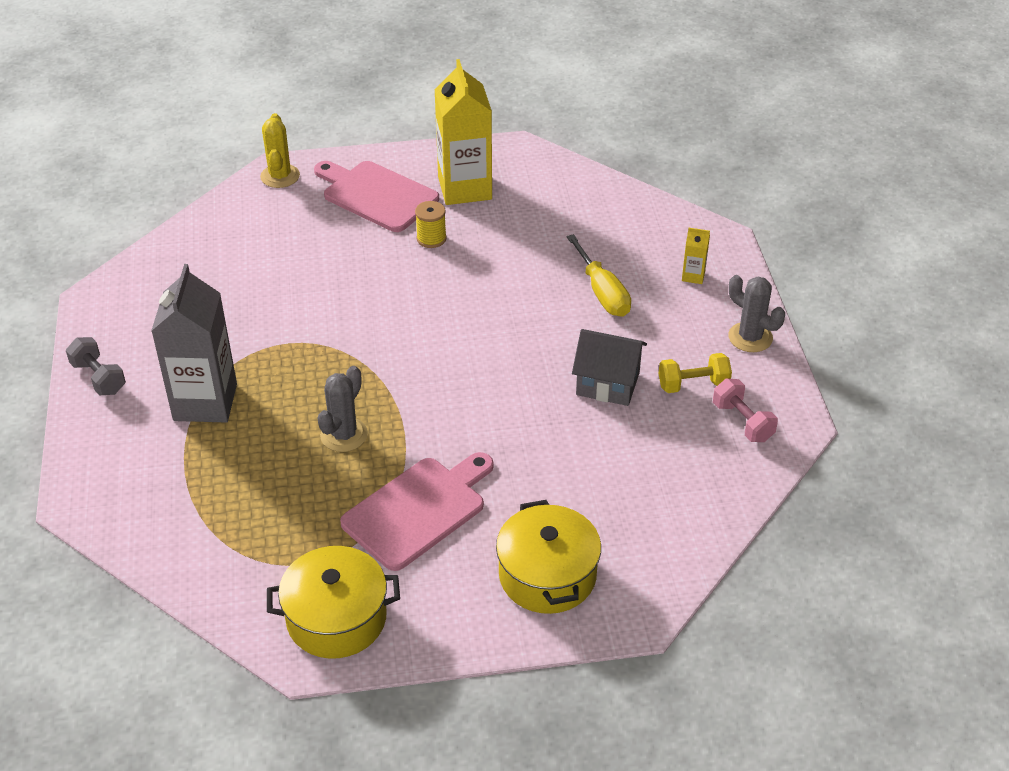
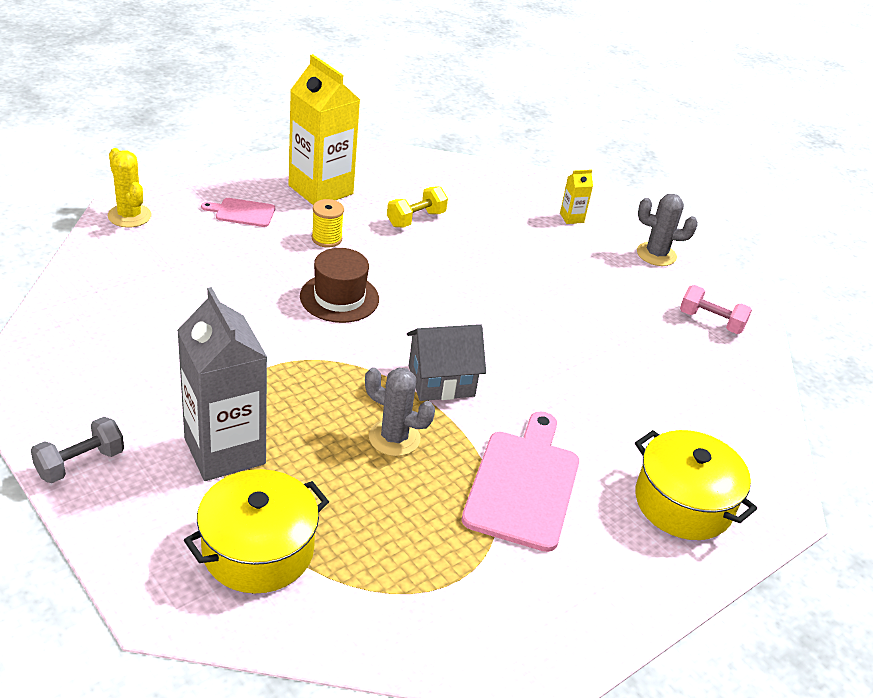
camera: 35 degrees left, 5 degrees down
(98, 378) = (80, 463): grey dumbbell -> grey dumbbell turned 60 degrees counterclockwise
(336, 618) = (539, 620): yellow pot -> yellow pot (258, 550)
(344, 435) = (394, 438): grey cactus -> grey cactus turned 60 degrees counterclockwise
(376, 195) = (242, 212): pink cutting board -> pink cutting board, size x0.51
(398, 298) = (339, 298): none -> brown hat
(602, 292) = (513, 248): yellow screwdriver -> none
(607, 384) = (584, 321): grey house -> grey house (441, 381)
(693, 384) = (649, 303): yellow dumbbell -> yellow dumbbell (416, 219)

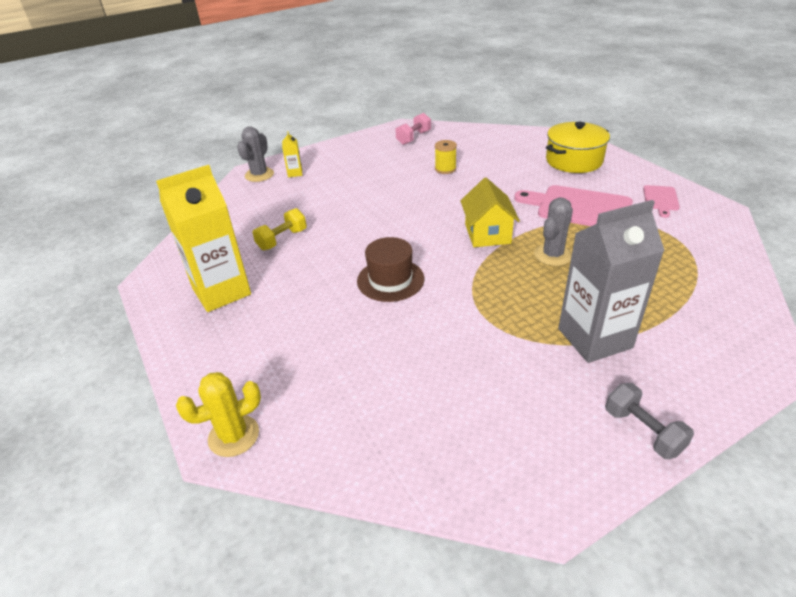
camera: 75 degrees left, 0 degrees up
(242, 212) = (248, 343): pink cutting board -> pink cutting board (660, 199)
(258, 550) = (689, 316): yellow pot -> none
(326, 239) = (303, 287): yellow spool -> yellow spool (445, 169)
(416, 219) = (282, 239): yellow dumbbell -> yellow dumbbell turned 75 degrees clockwise
(441, 381) = (487, 234): grey house -> yellow house
(656, 254) = (343, 147): grey cactus -> grey cactus (259, 175)

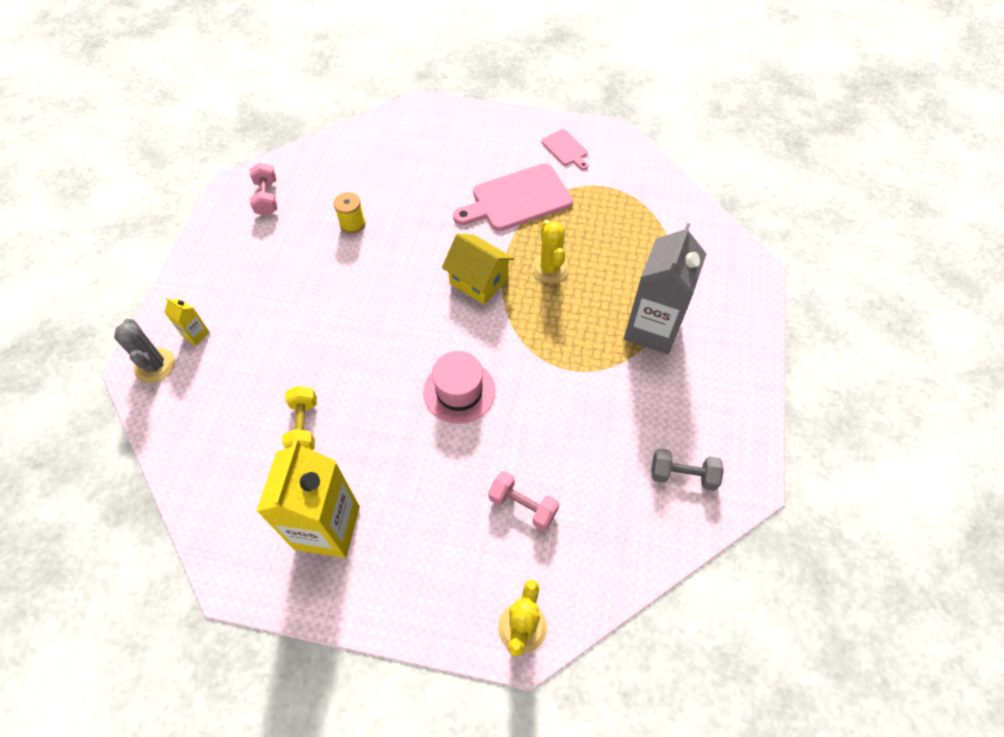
camera: 50 degrees left, 20 degrees up
(338, 369) = (523, 506): none -> pink dumbbell
(390, 280) = (459, 391): brown hat -> pink hat
(552, 255) = (550, 268): grey cactus -> yellow cactus
(574, 160) = (456, 140): yellow pot -> none
(643, 431) = (742, 381): grey dumbbell -> grey dumbbell (683, 475)

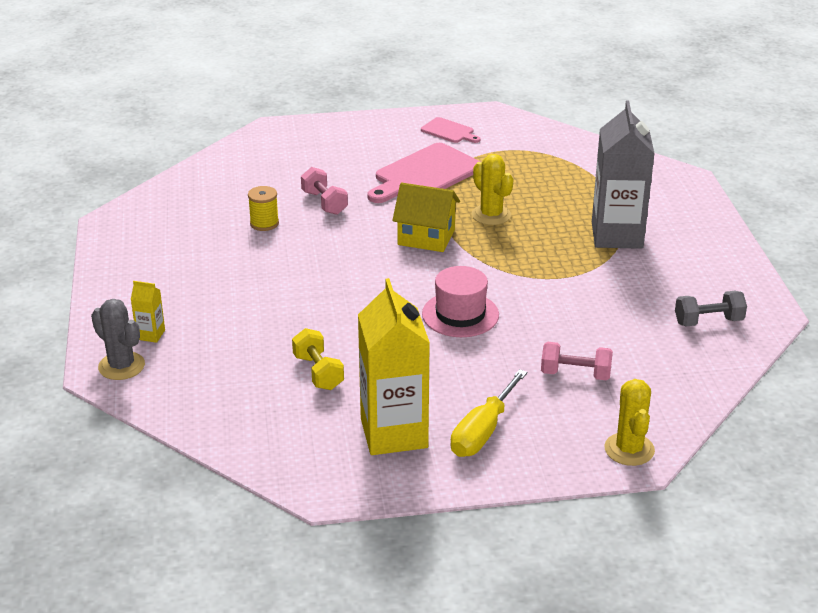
camera: 20 degrees left, 25 degrees down
(267, 198) = (155, 223): pink dumbbell -> pink dumbbell (324, 203)
(403, 553) = (482, 432): none -> yellow screwdriver

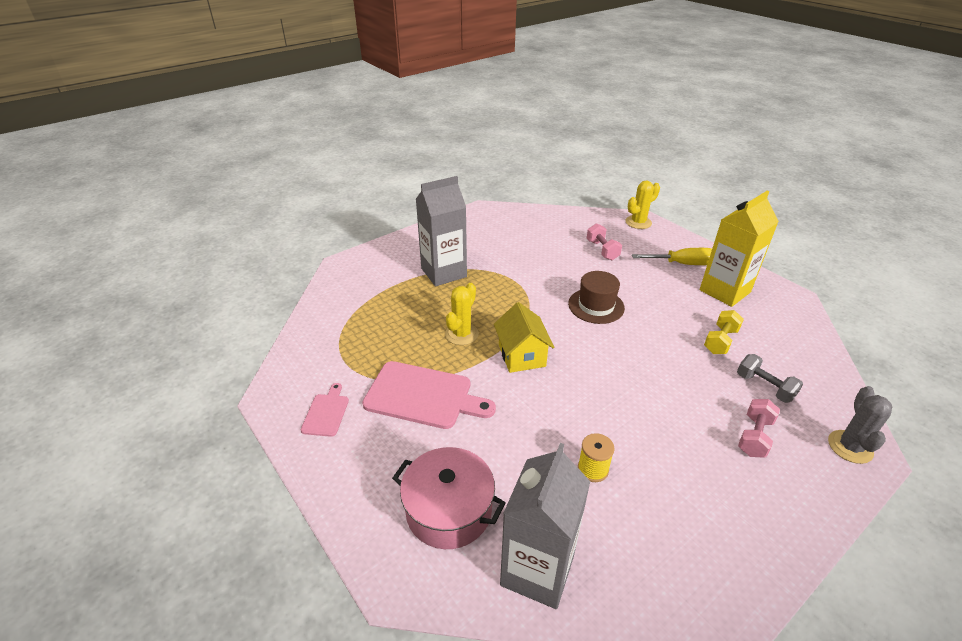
camera: 120 degrees left, 5 degrees up
(150, 335) = (803, 452): yellow carton -> none
(221, 174) = (537, 570): none -> grey carton
(302, 157) = (449, 510): none -> pink pot
(324, 203) = (523, 442): pink dumbbell -> pink dumbbell (754, 436)
(460, 314) = (596, 306): pink hat -> brown hat
(708, 321) = (509, 224): grey dumbbell -> grey dumbbell (764, 387)

